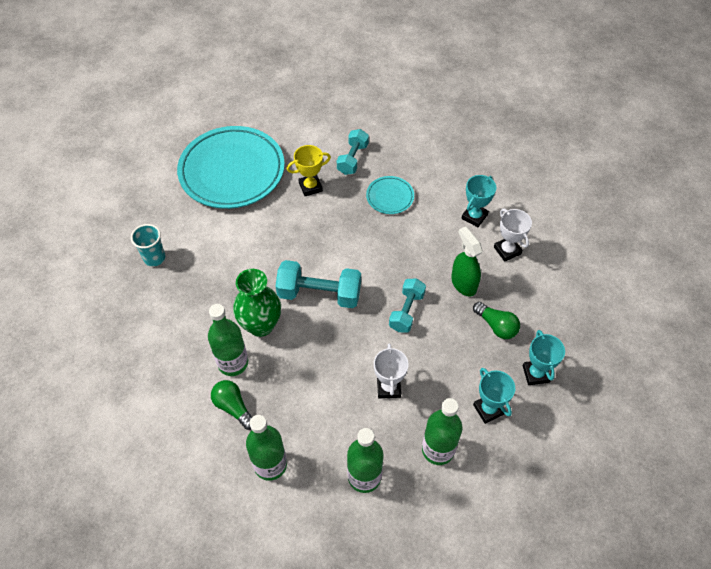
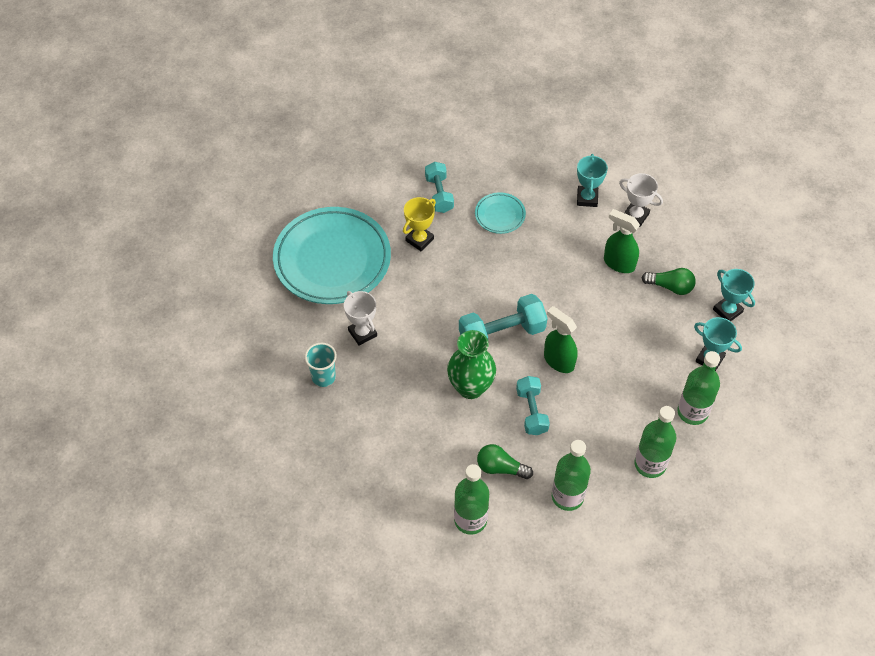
camera: 30 degrees left, 0 degrees up
(233, 363) = (471, 432): green bottle -> green bottle (470, 520)
(350, 341) = (558, 361): none -> green spray bottle
(388, 387) = (618, 383): white trophy -> white trophy (362, 333)
(406, 311) = (588, 311): turquoise dumbbell -> turquoise dumbbell (531, 411)

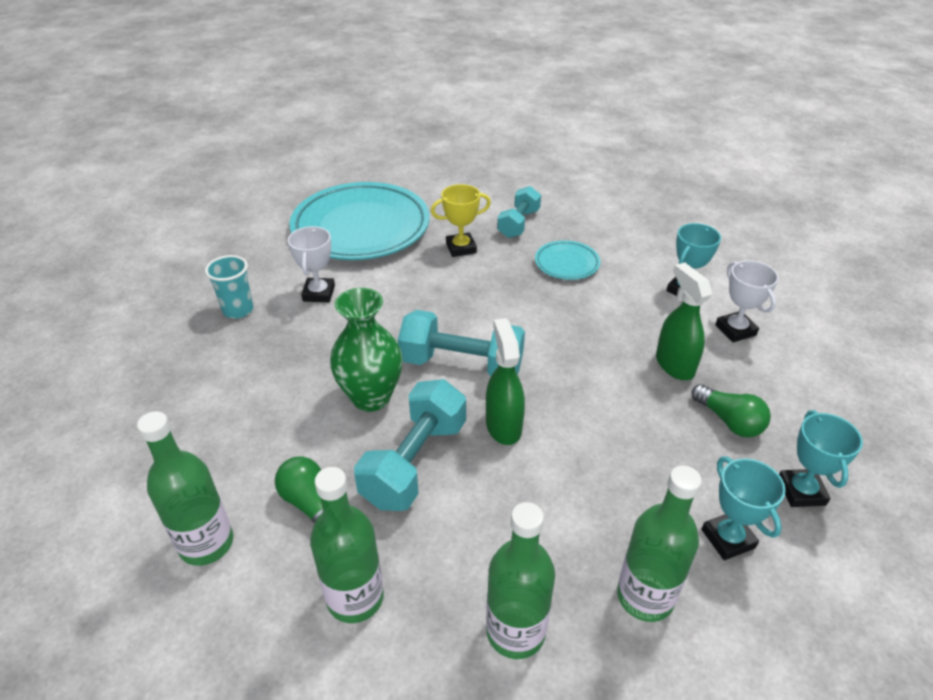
camera: 35 degrees right, 15 degrees down
(531, 411) = (415, 462): turquoise dumbbell -> turquoise dumbbell, size x1.54

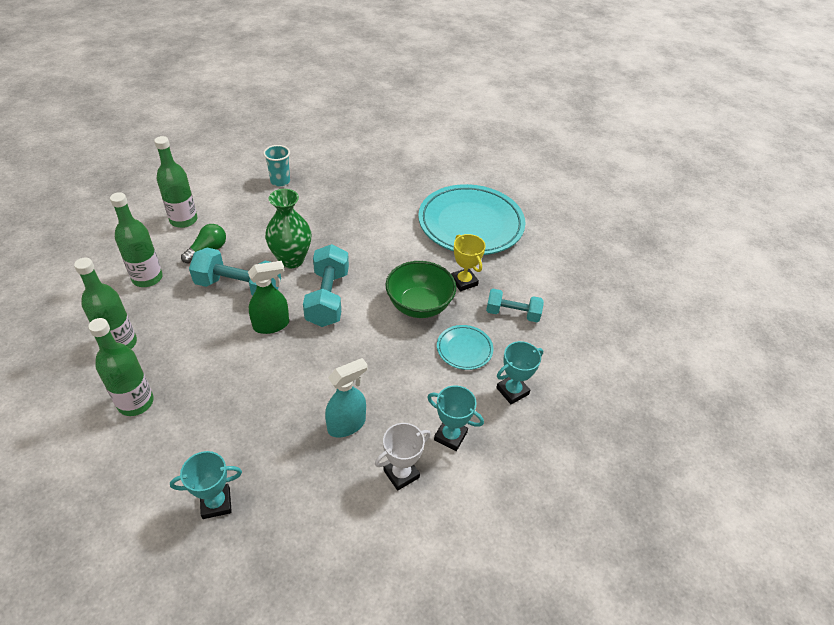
camera: 75 degrees right, 5 degrees up
(238, 310) = (362, 189): turquoise cup -> turquoise cup (280, 181)
(319, 293) = (387, 218): white trophy -> none
(493, 287) = (419, 305): none -> green bowl
(674, 365) = (347, 424): green spray bottle -> turquoise spray bottle
(728, 538) = (175, 450): turquoise trophy -> turquoise trophy (512, 391)
(729, 421) = (286, 460): green light bulb -> none

